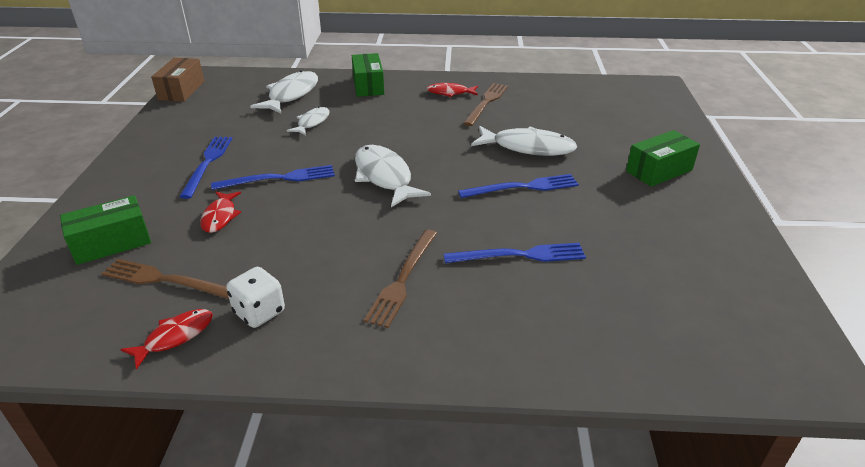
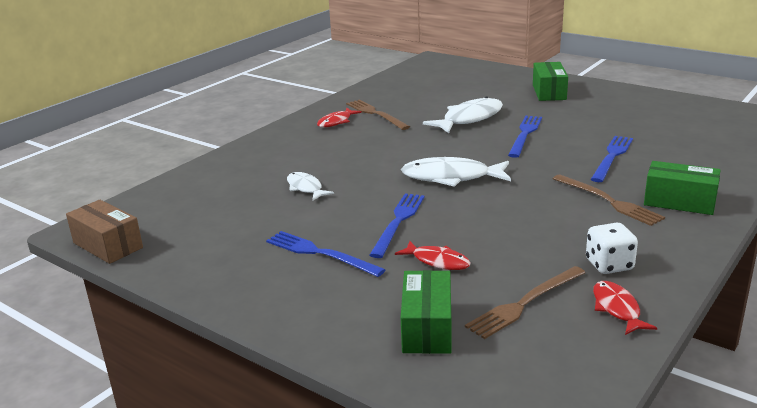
camera: 55 degrees left, 10 degrees down
(291, 95) = (226, 187): white fish -> none
(368, 86) = (266, 149): green box -> green box (679, 202)

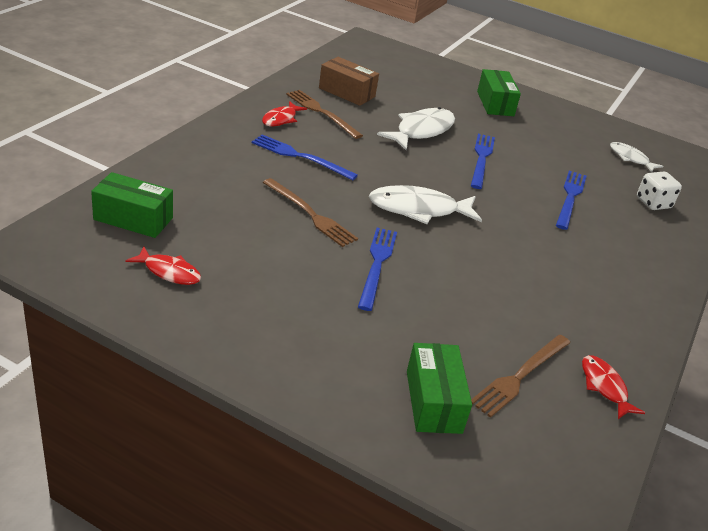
camera: 15 degrees left, 10 degrees up
(107, 245) = (64, 273): brown box -> brown box (347, 92)
(305, 188) = (269, 210): white fish -> white fish (630, 158)
(320, 253) = (305, 300): blue fork -> blue fork (300, 157)
(437, 261) = (427, 319): red fish -> red fish (169, 272)
(608, 201) = (576, 254): brown fork -> brown fork (310, 214)
(609, 265) = (589, 334): white dice -> white dice (653, 203)
(679, 202) = (640, 261): green box -> green box (133, 219)

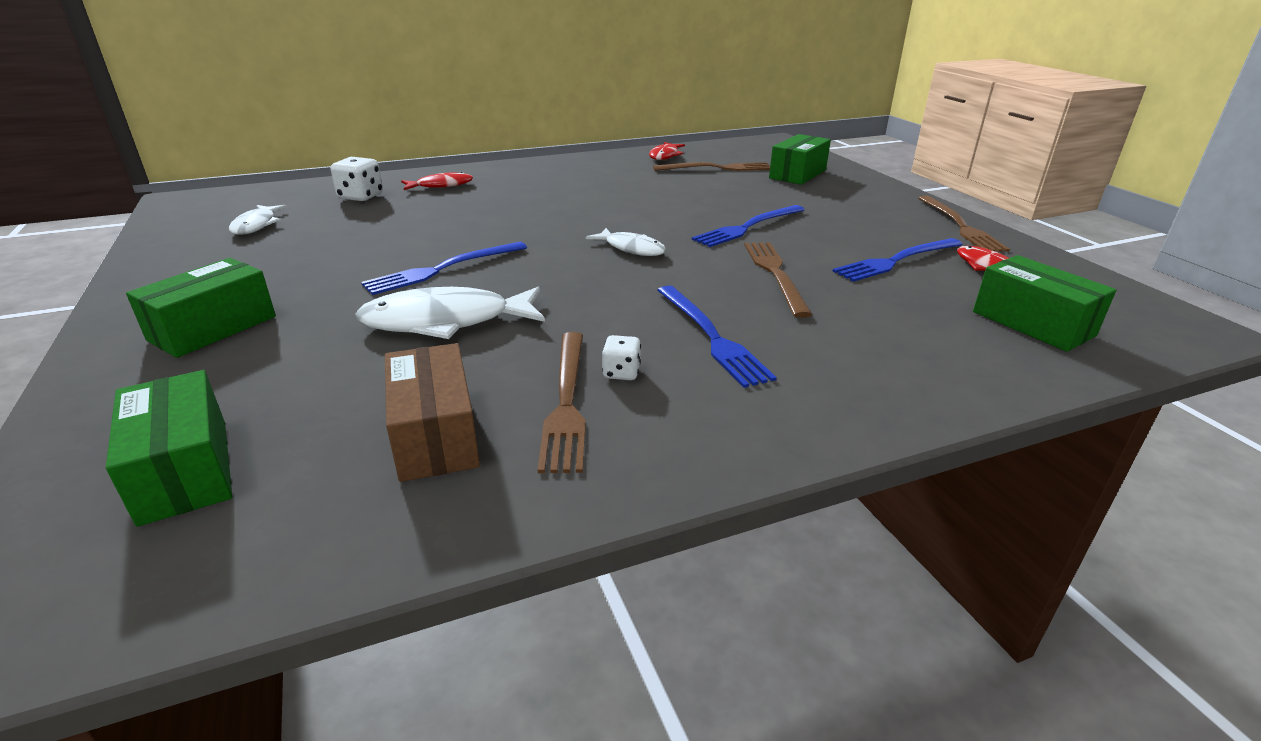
camera: 135 degrees left, 5 degrees down
(210, 339) = (960, 226): none -> brown fork
(281, 119) = (669, 411): red fish -> red fish (441, 185)
(317, 128) = (621, 373): none -> white dice
(396, 68) = (185, 470): none -> green box
(418, 209) = (631, 248): white fish -> white fish, size x0.59
(570, 198) = (434, 218): blue fork -> blue fork (896, 261)

